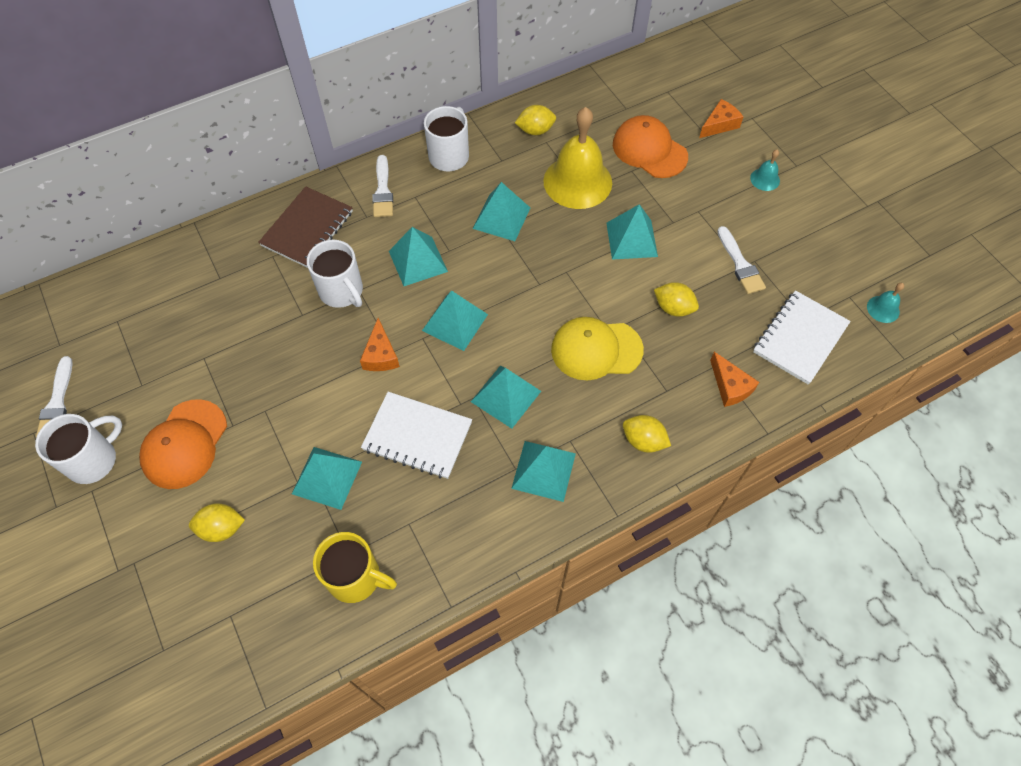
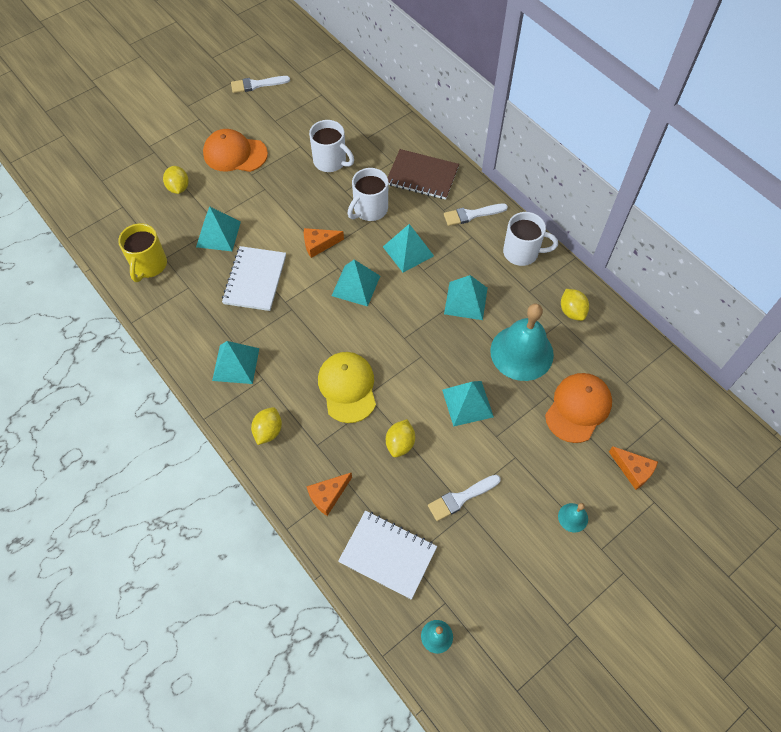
camera: 80 degrees right, 0 degrees up
(94, 460) = (219, 113): white mug -> white mug (331, 161)
(505, 396) = (295, 330): turquoise pyramid -> none
(577, 181) = (521, 352): yellow bell -> turquoise bell

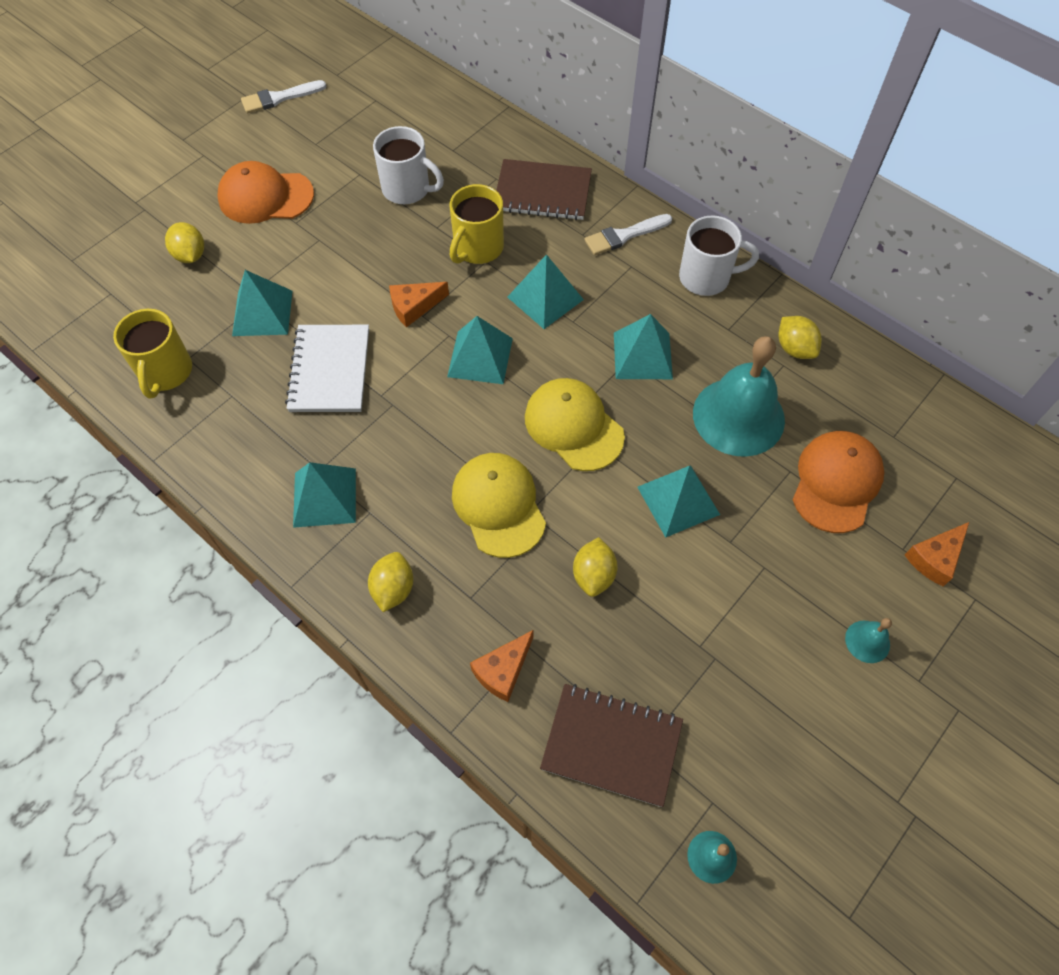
camera: 10 degrees left, 0 degrees up
(369, 209) = (477, 248): white mug -> yellow mug
(387, 555) = (611, 745): white notebook -> brown notebook
(408, 342) = (573, 426): none -> yellow cap
(461, 498) = (700, 641): white brush -> none
(633, 470) = (935, 558): orange cheese -> orange cheese turned 105 degrees clockwise

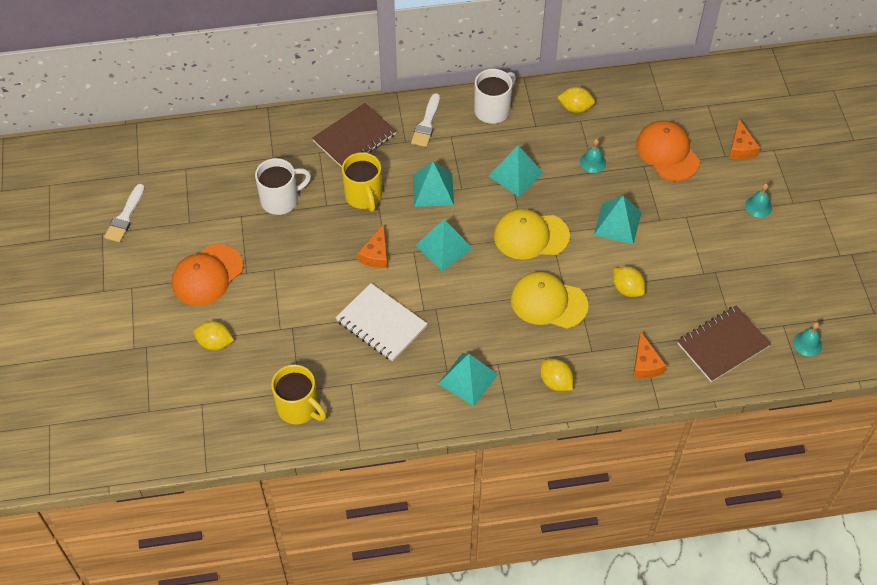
camera: 50 degrees left, 5 degrees down
(262, 313) = (302, 332): turquoise pyramid -> none
(738, 416) = (592, 162): turquoise bell -> turquoise bell, size x0.43

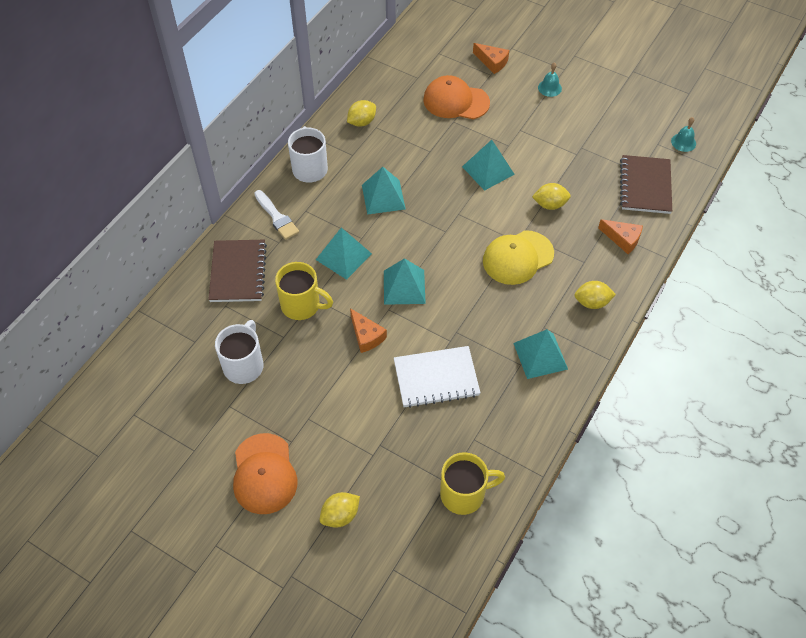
camera: 50 degrees left, 0 degrees up
(125, 217) = (133, 498): white brush -> none
(531, 236) = (448, 227): yellow cap -> none
(592, 162) = (420, 146): turquoise bell -> none

